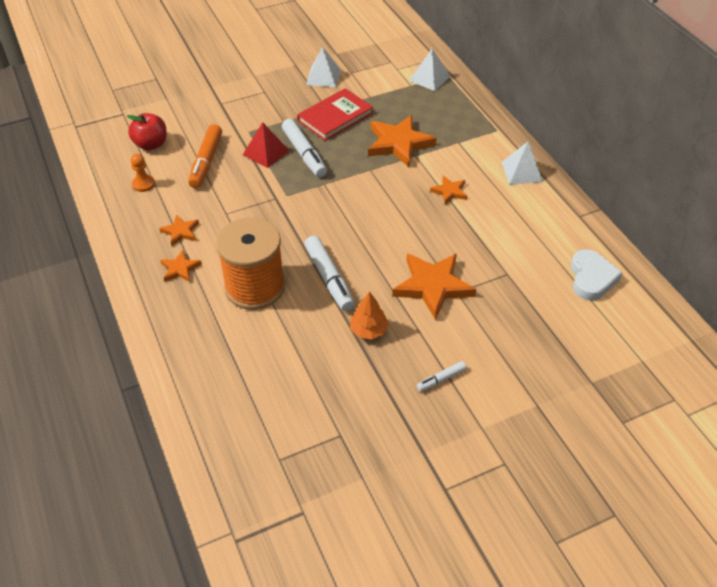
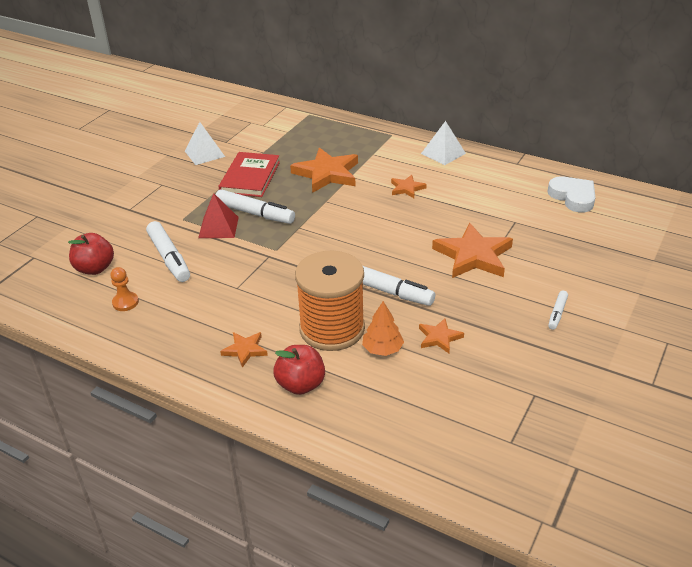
camera: 35 degrees left, 10 degrees down
(180, 232) = (210, 322): orange star -> orange star (439, 337)
(187, 319) = (300, 384): none -> red apple
(206, 162) = (169, 258): orange marker -> white marker
(368, 330) = (463, 310): orange tree -> orange tree (382, 349)
(429, 78) = (297, 121): white pyramid -> none

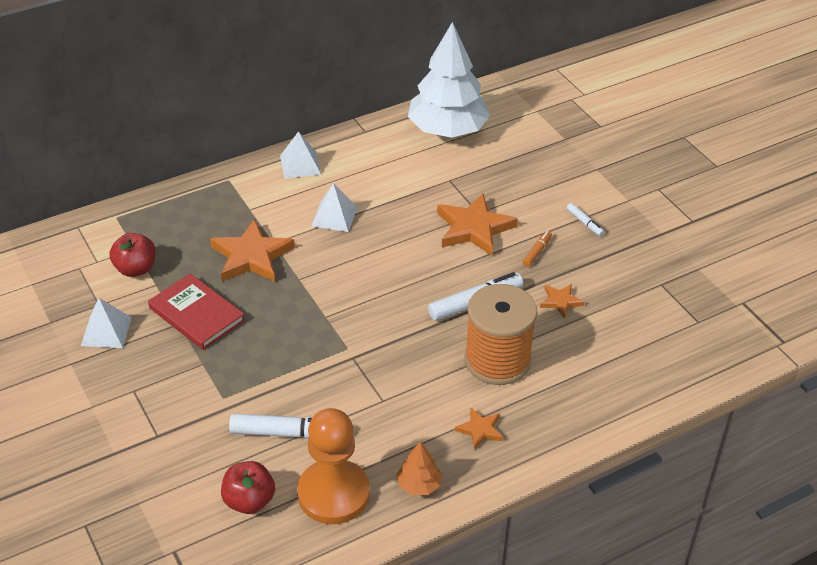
camera: 60 degrees left, 5 degrees up
(125, 302) = (333, 494): orange pawn -> orange pawn, size x2.38
(218, 227) = (267, 375): red pyramid -> none
(255, 213) = (270, 338): white marker -> none
(300, 384) = (553, 411): red apple -> red apple (136, 269)
(382, 349) = (548, 341): orange tree -> orange tree (419, 484)
(407, 188) = (334, 216): orange star -> white pyramid
(486, 300) = (537, 252): none -> orange marker
(573, 197) = (448, 130): white heart -> white tree

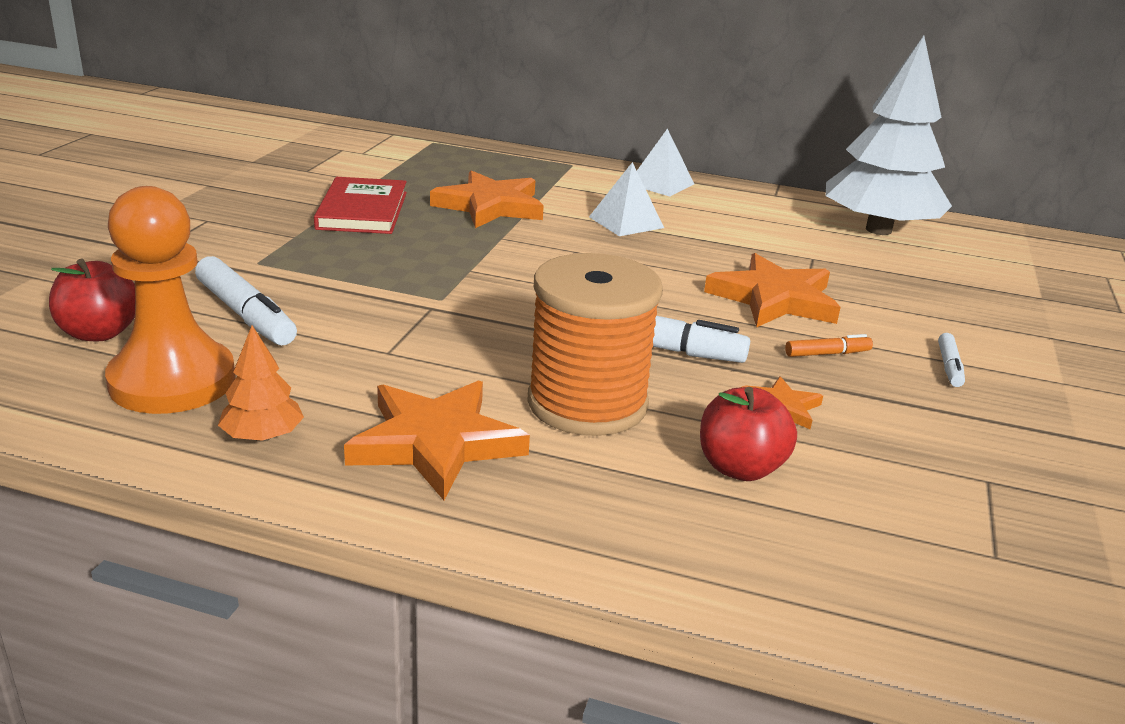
camera: 45 degrees right, 15 degrees down
(106, 331) = (274, 183): white pyramid -> none
(136, 269) = (379, 168): red apple -> red apple (740, 468)
(480, 430) = (435, 443): orange star -> orange star, size x1.97

